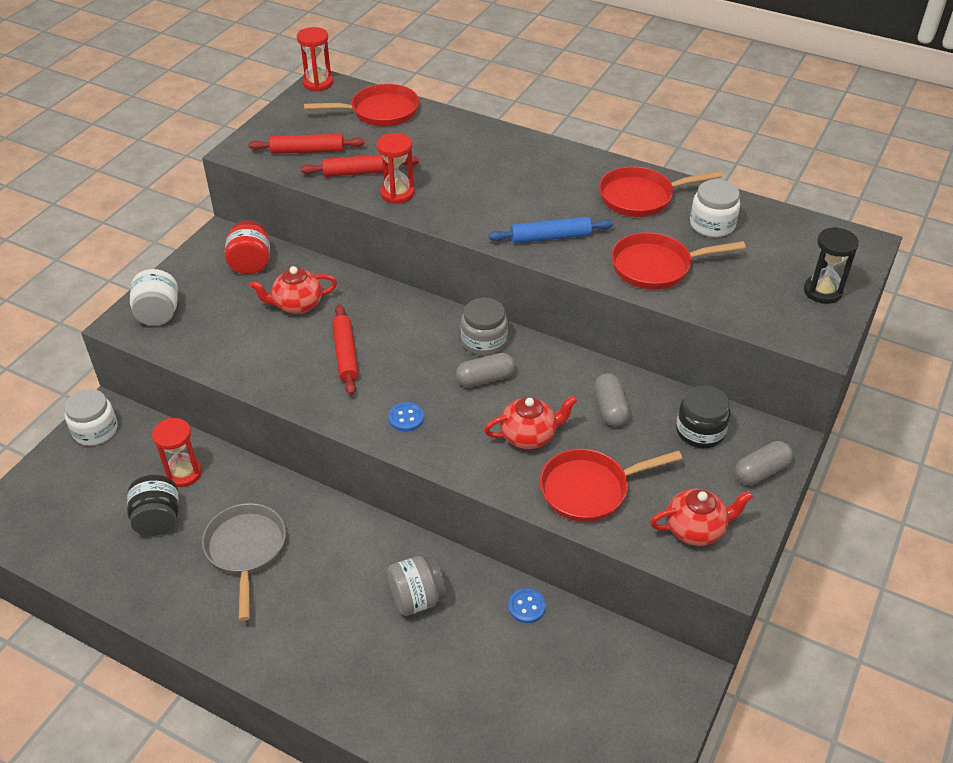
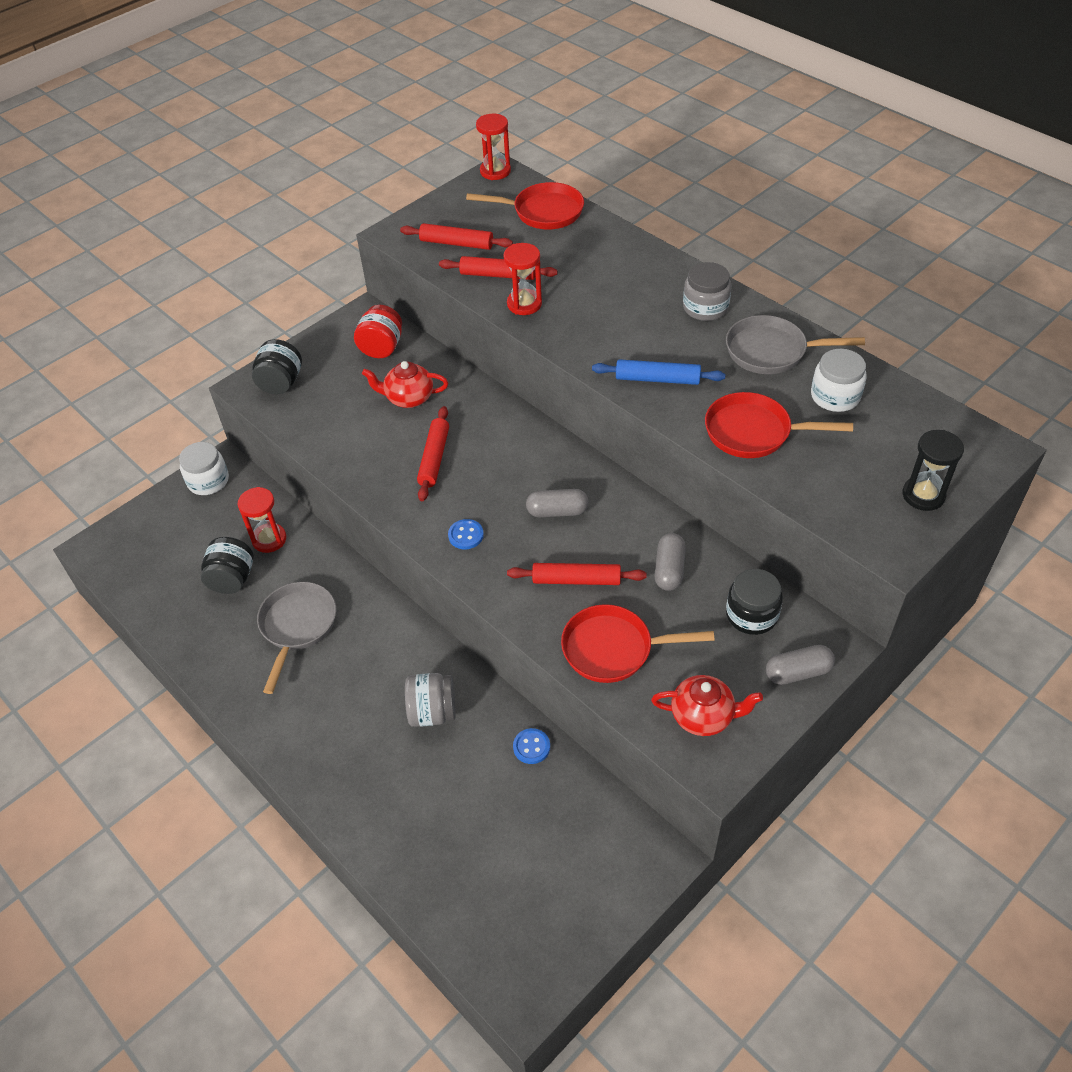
camera: 20 degrees right, 5 degrees up
(158, 314) = (281, 383): white jar -> black jar
(484, 341) = (571, 471): grey jar -> grey jar (705, 307)
(529, 436) = (576, 580): red teapot -> red rolling pin
(640, 197) = (771, 351): red pan -> grey pan

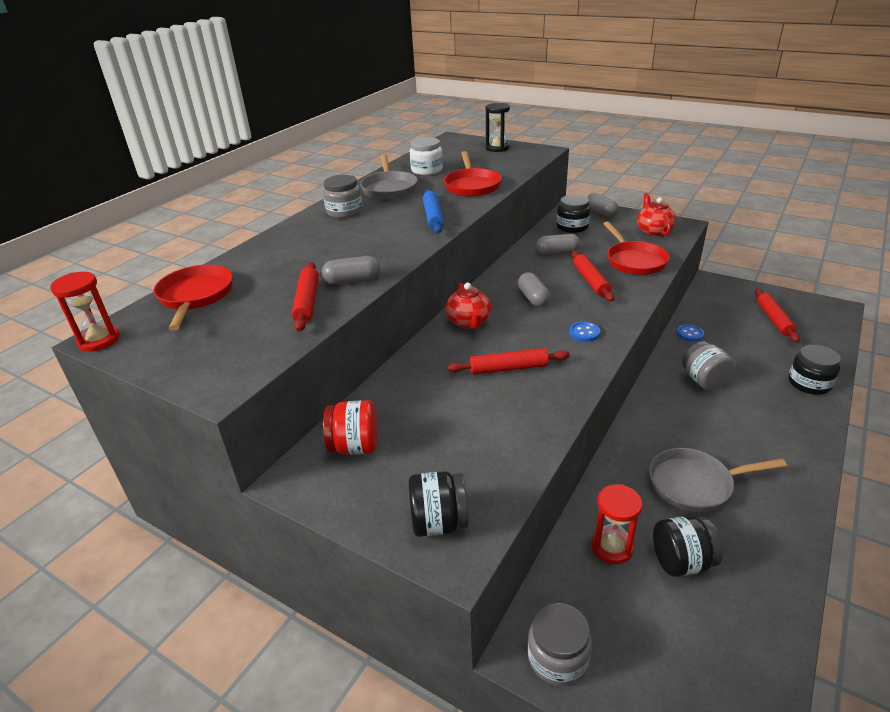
camera: 105 degrees left, 15 degrees down
(208, 481) = (557, 657): white jar -> grey jar
(379, 826) = (809, 383): none -> black jar
(409, 398) = (433, 404): red teapot -> red teapot (469, 322)
(456, 243) = (248, 337): red rolling pin -> red rolling pin (774, 319)
(524, 304) = (352, 281): red hourglass -> grey capsule

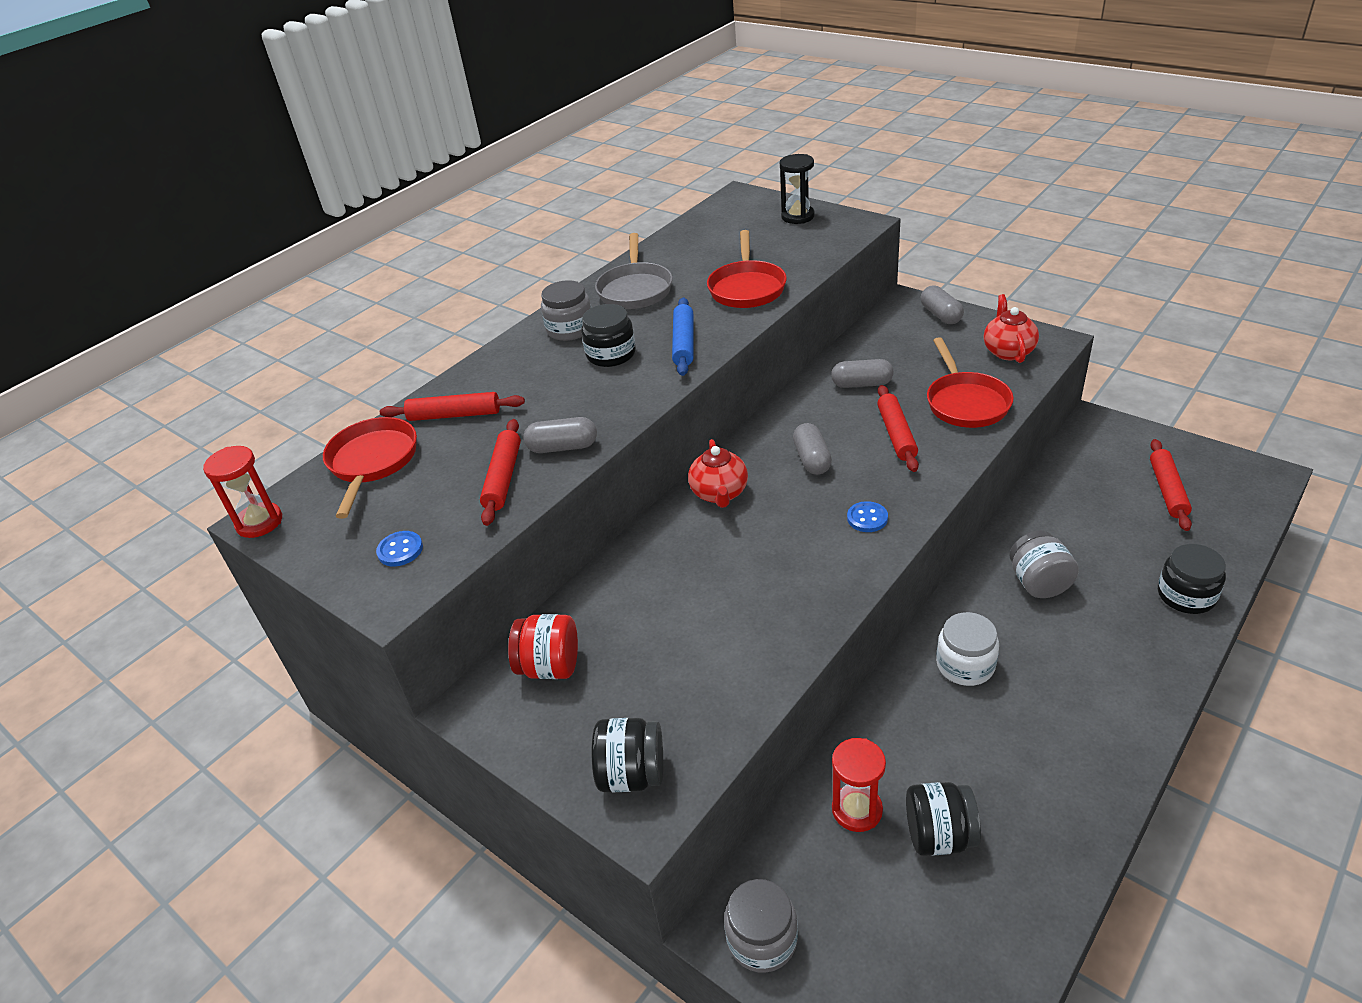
camera: 10 degrees right, 5 degrees up
(427, 170) = (691, 256): white jar -> white jar (965, 665)
(508, 368) = (756, 567): red rolling pin -> red rolling pin (454, 415)
(572, 227) = (893, 339): black jar -> black jar (611, 354)
(690, 334) = (1039, 507): blue button -> blue button (400, 550)
(695, 484) = (984, 733): grey pan -> none

